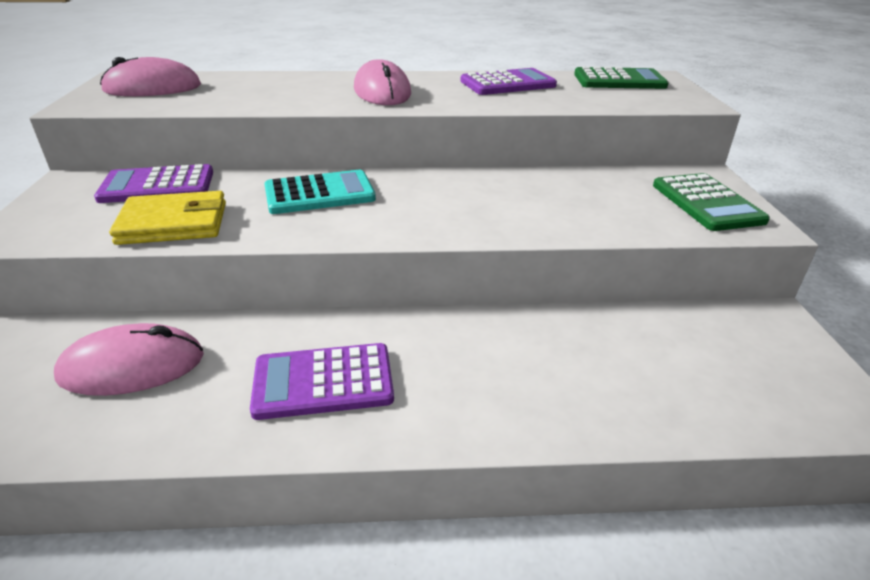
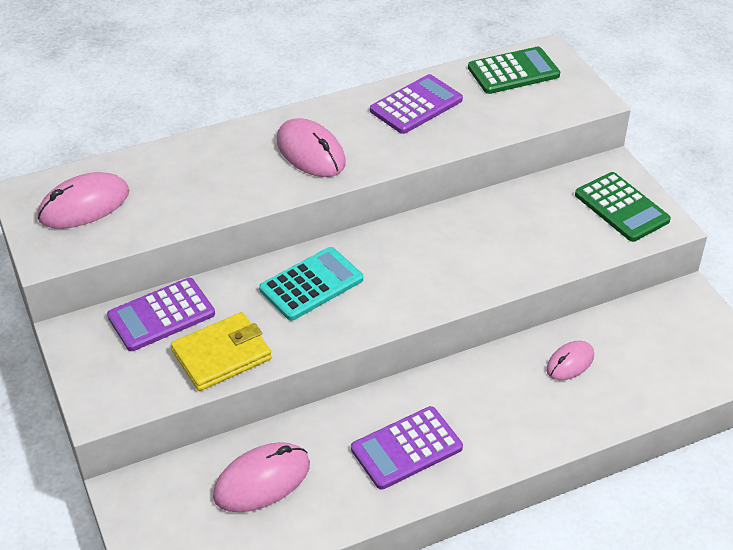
camera: 20 degrees left, 10 degrees up
(589, 346) = (570, 362): none -> pink mouse

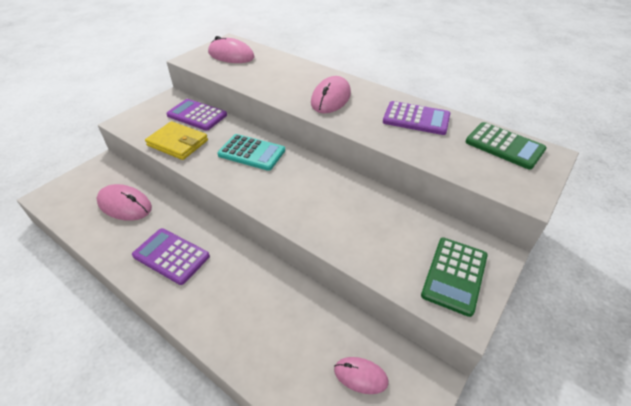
camera: 60 degrees right, 0 degrees up
(570, 362) = (295, 317): pink mouse -> pink mouse (360, 376)

